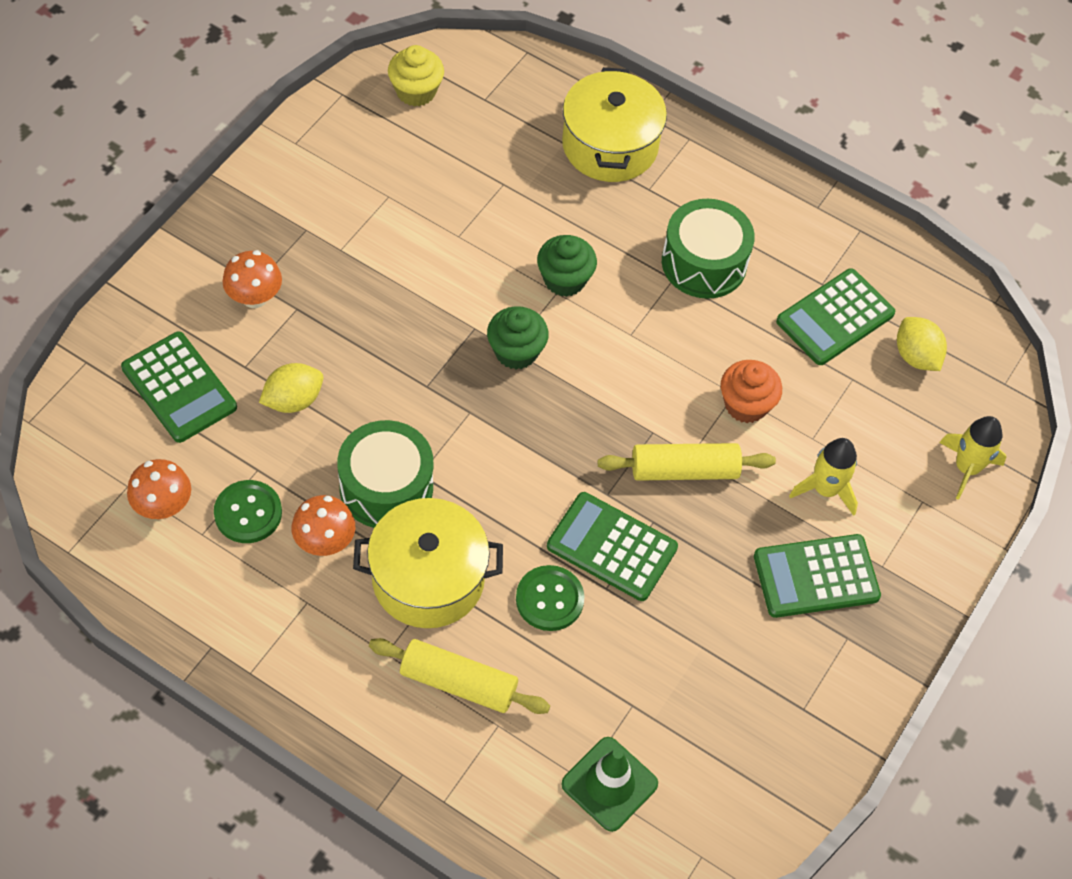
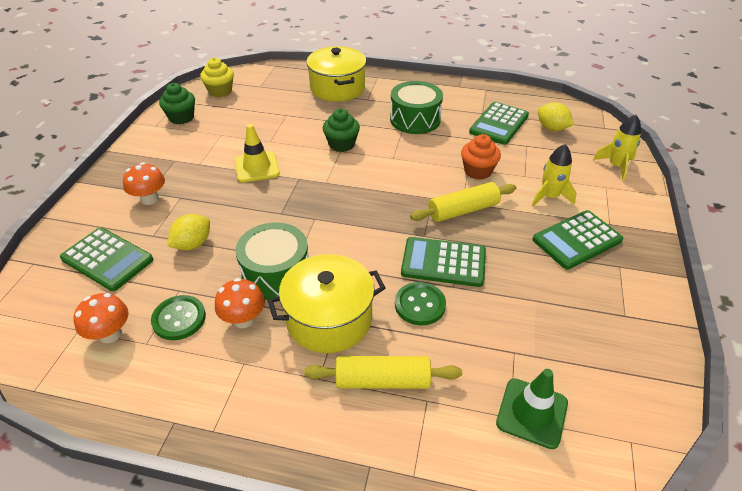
camera: 15 degrees left, 15 degrees down
(421, 285) = (257, 167): none -> yellow traffic cone
(516, 351) = (329, 182): green cupcake -> green cupcake (181, 117)

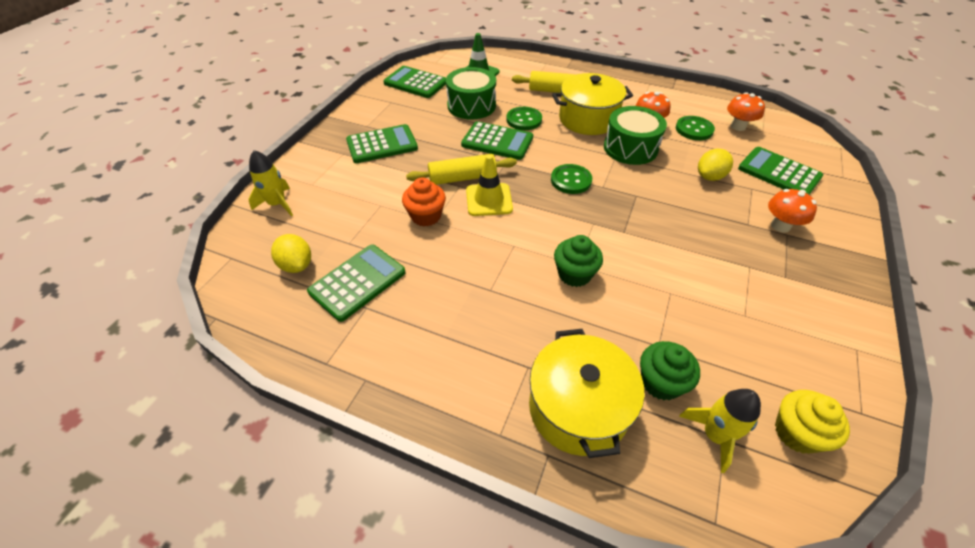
camera: 170 degrees left, 5 degrees up
(181, 117) = (826, 363): green cupcake -> green cupcake (661, 382)
(257, 167) = (676, 252): yellow traffic cone -> yellow traffic cone (489, 200)
(348, 221) = (571, 180): none -> green button
(415, 119) = (467, 307): green drum -> green drum (471, 105)
(549, 196) = (373, 181): yellow rocket -> yellow rocket (714, 435)
(622, 367) = (415, 83): none -> green calculator

